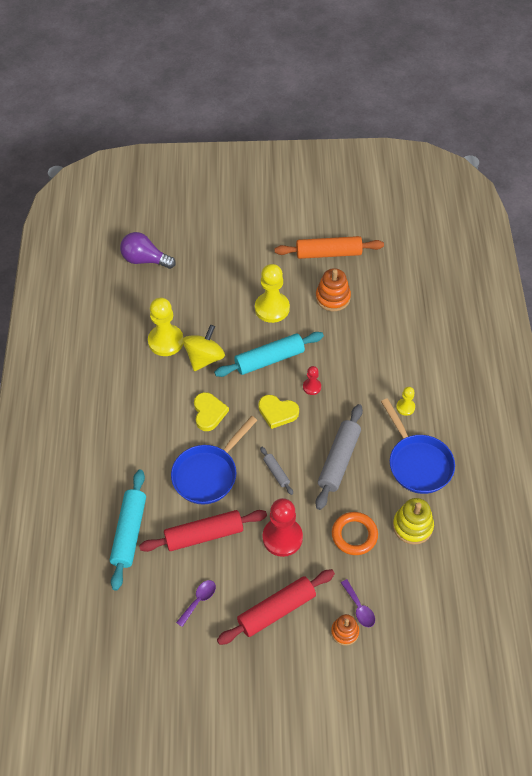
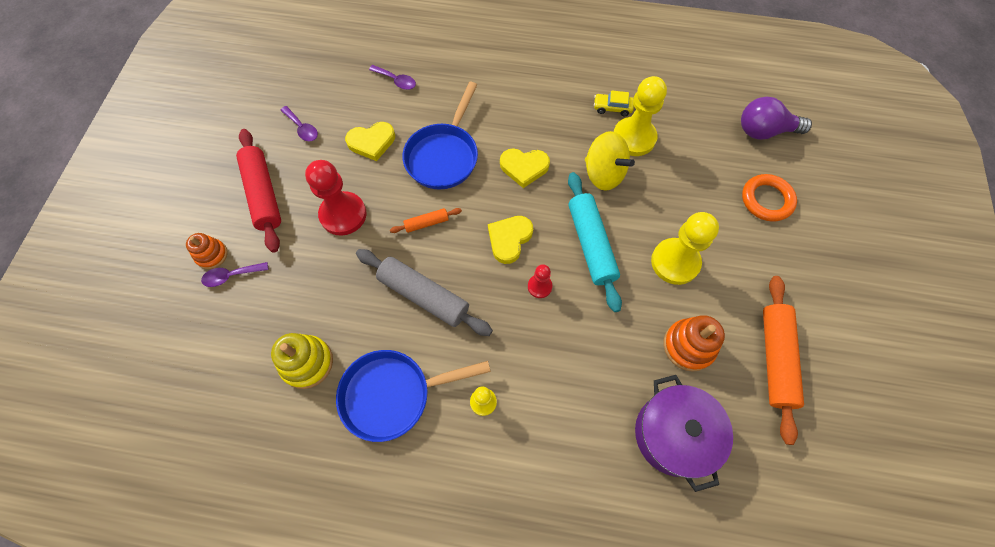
camera: 100 degrees right, 10 degrees up
(129, 532) = (396, 81): turquoise rolling pin -> purple spoon
(137, 359) = (612, 108): none -> yellow car
(145, 260) = (764, 131): purple light bulb -> purple light bulb turned 120 degrees counterclockwise
(204, 535) = (372, 142): red rolling pin -> yellow heart
(208, 474) = (444, 156): blue pan -> blue pan turned 120 degrees counterclockwise
(276, 472) = (426, 223): grey rolling pin -> orange rolling pin
(354, 535) = (319, 291): orange ring -> orange ring (766, 200)
(393, 302) = (673, 434): none -> purple pot

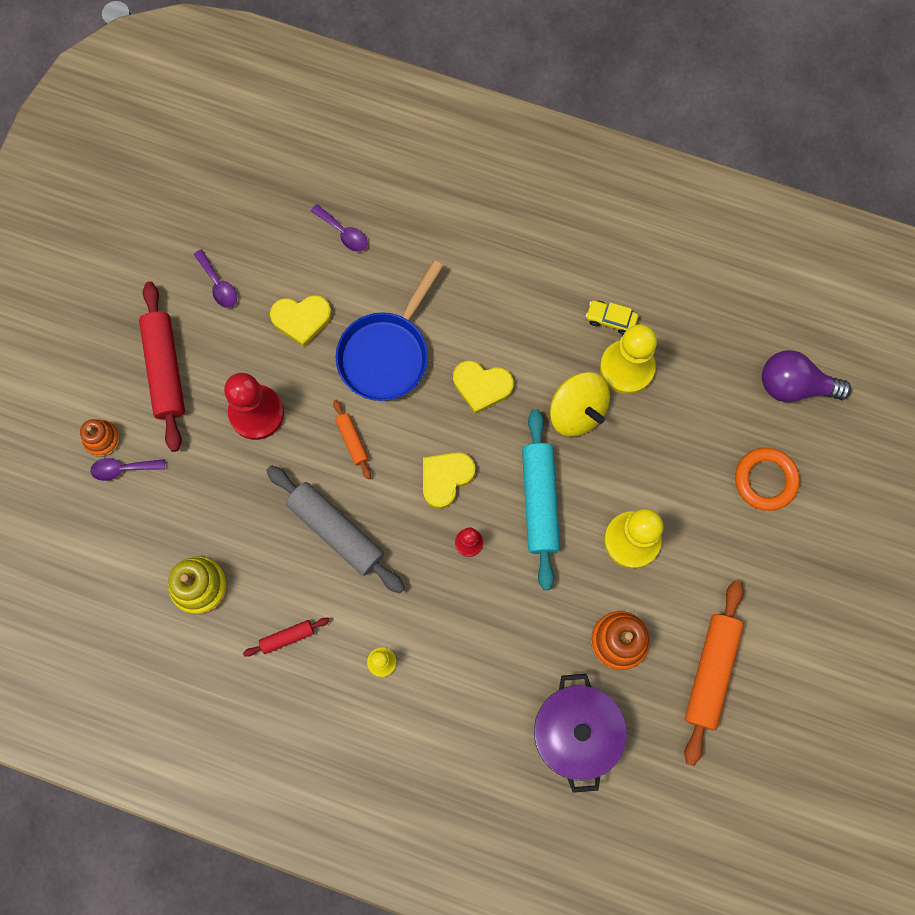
camera: 10 degrees right, 10 degrees up
(393, 394) = (287, 637): blue pan -> red rolling pin
(426, 223) = (352, 440): orange rolling pin -> orange rolling pin turned 75 degrees clockwise

